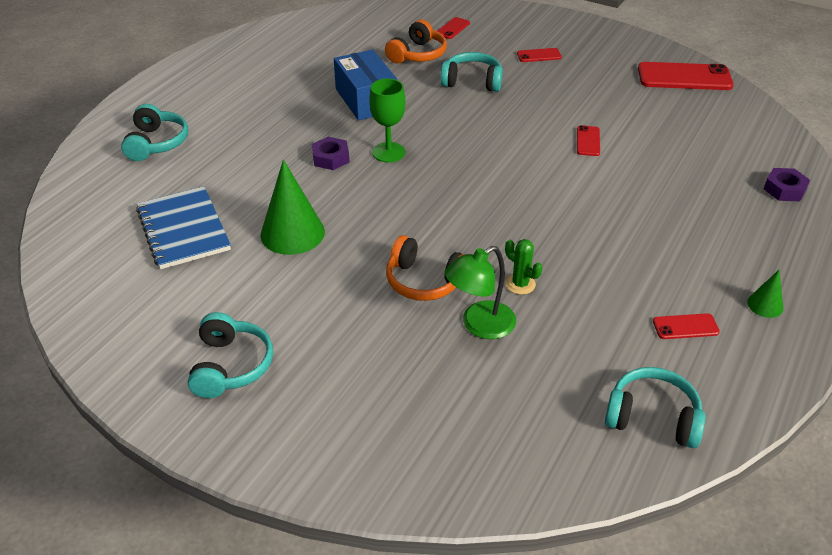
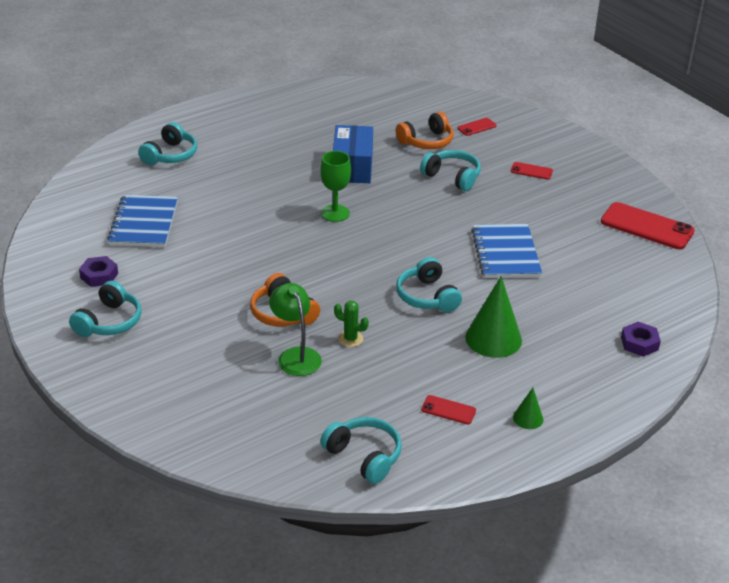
camera: 25 degrees right, 5 degrees down
(292, 233) = (216, 250): green cone -> green cone (493, 338)
(331, 158) = (287, 204): purple nut -> purple nut (99, 275)
(479, 325) = (296, 355): green lamp -> green lamp turned 75 degrees clockwise
(520, 284) = (350, 339): green cactus -> green cactus turned 45 degrees counterclockwise
(555, 210) = (427, 296): none -> turquoise headphones
(588, 141) = (505, 253): red phone -> blue notebook

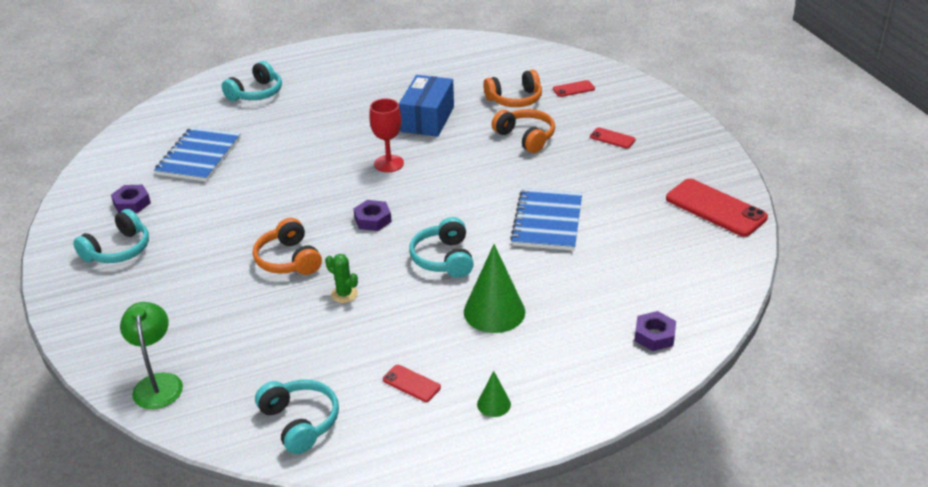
camera: 15 degrees right, 0 degrees up
(296, 355) = (281, 305): green lamp -> green lamp (158, 383)
(335, 213) = (389, 163): green goblet -> red goblet
(344, 268) = (372, 220): none -> purple nut
(452, 177) = (525, 137): turquoise headphones -> orange headphones

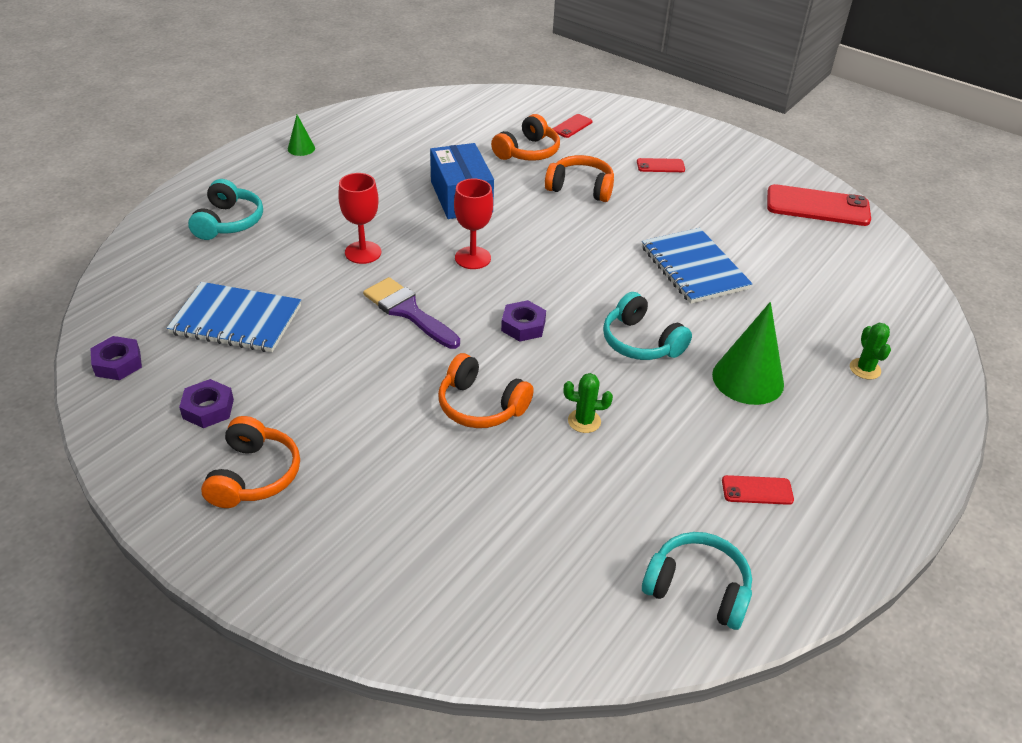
camera: 35 degrees left, 5 degrees up
(118, 250) = (254, 475): turquoise headphones -> orange headphones
(158, 383) = (489, 622): green lamp -> none
(199, 156) = (236, 320): blue notebook -> blue notebook turned 60 degrees counterclockwise
(307, 185) = (408, 311): none -> purple brush
(319, 138) = (363, 252): none -> red goblet
(493, 404) = (852, 476): green cone -> green cone (301, 148)
(598, 339) = (865, 369): none -> green cactus
(654, 336) = (903, 346): purple nut -> purple nut (118, 363)

